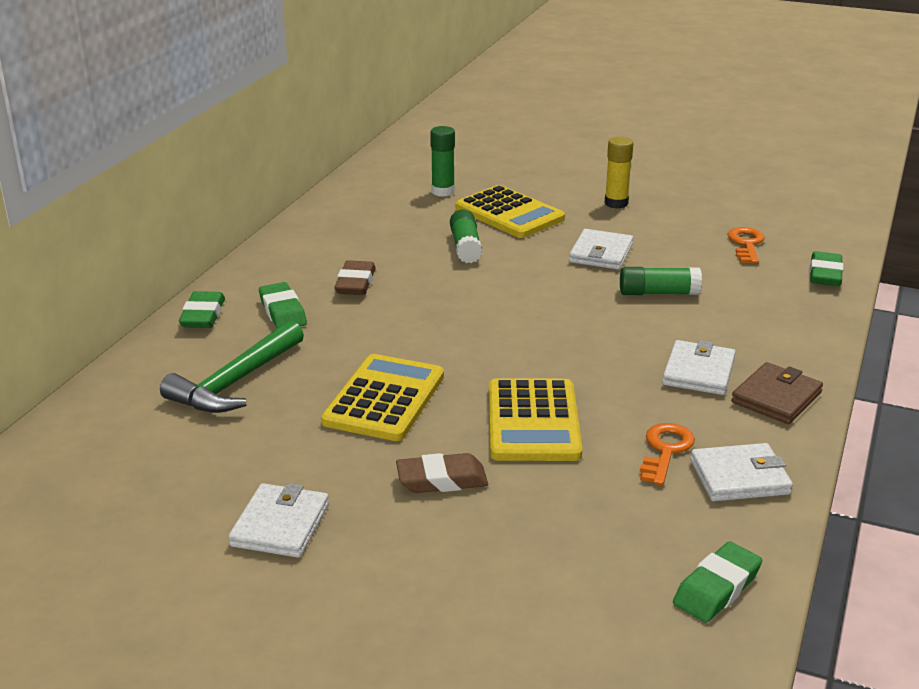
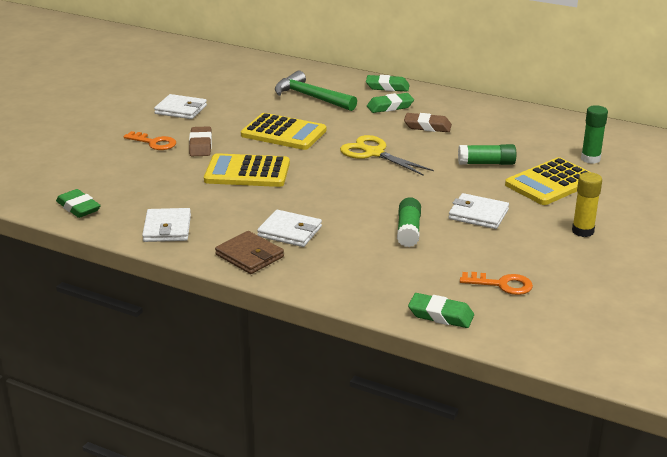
camera: 95 degrees right, 0 degrees up
(448, 320) = (374, 153): none -> yellow scissors
(665, 450) = (203, 209): orange key -> orange key (154, 143)

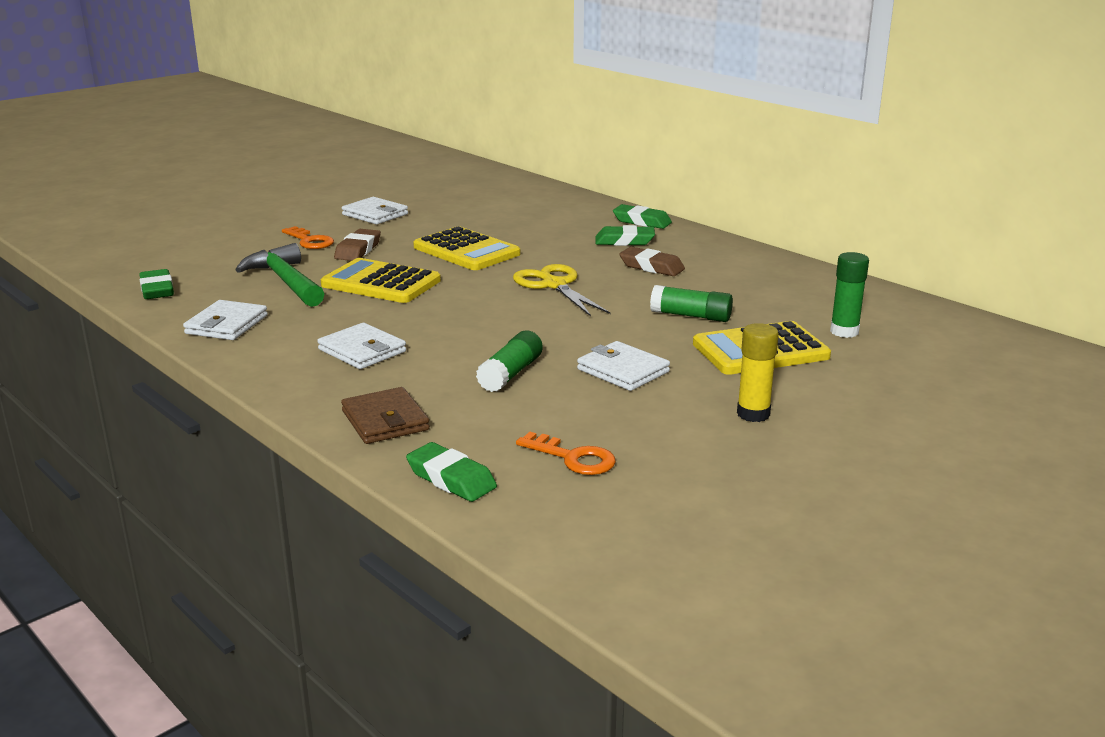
camera: 20 degrees right, 5 degrees down
(249, 256) = (286, 368): brown wallet -> brown wallet (385, 420)
(311, 97) = (537, 220): green hammer -> green hammer (286, 281)

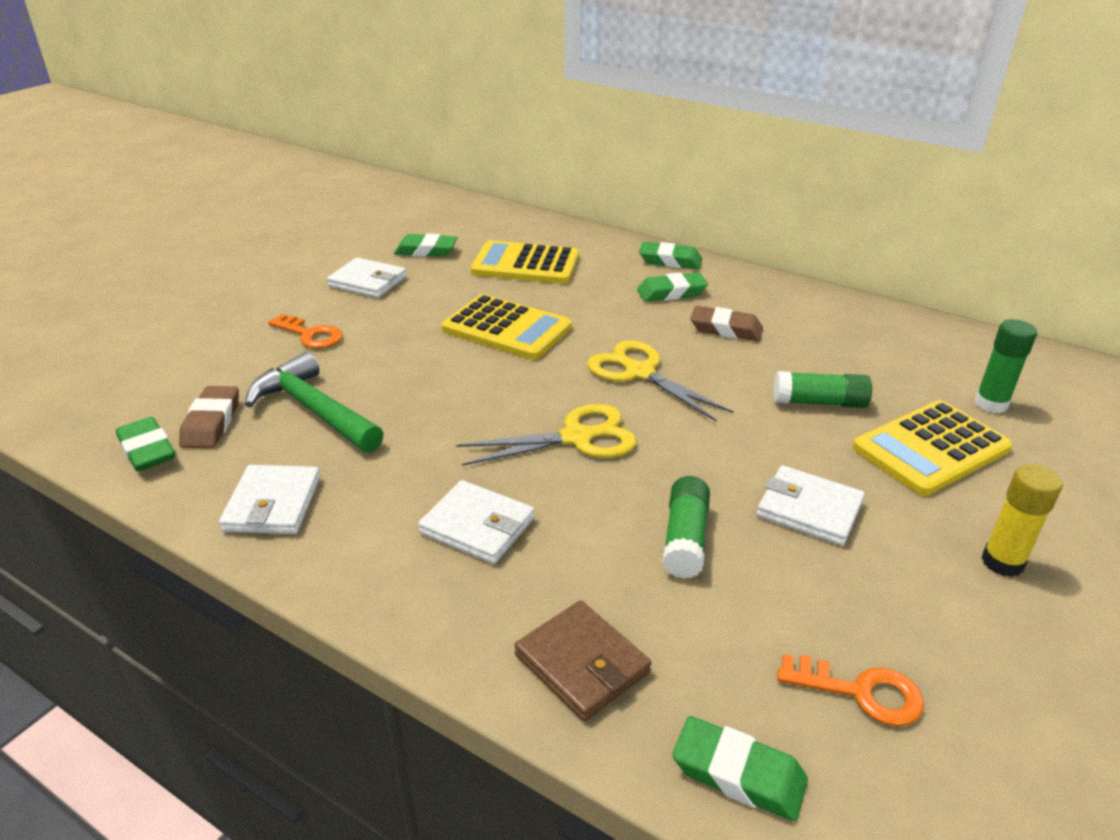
camera: 15 degrees left, 10 degrees up
(358, 250) = (378, 343): brown eraser -> brown eraser (212, 423)
(381, 283) = (435, 396): yellow calculator -> yellow calculator (525, 264)
(436, 199) = (426, 251): none -> green eraser
(472, 315) = (576, 437): none -> yellow scissors

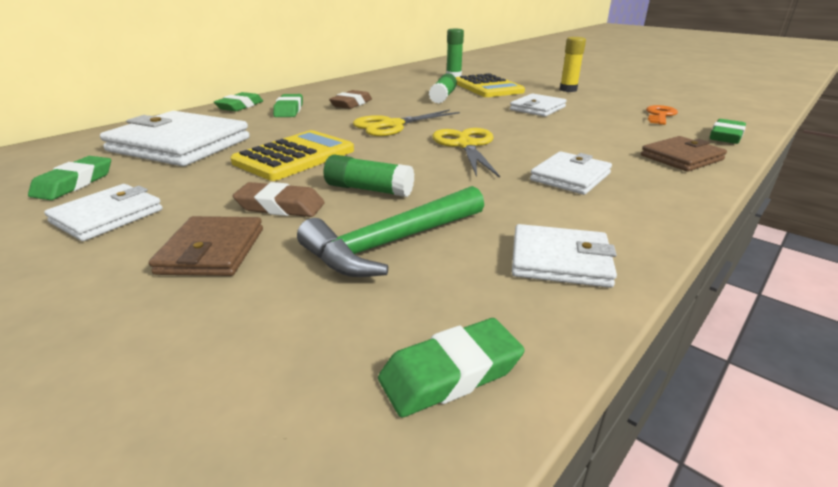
camera: 80 degrees left, 5 degrees down
(212, 423) = (394, 316): brown eraser -> brown eraser (280, 206)
(310, 335) = (212, 251): orange key -> brown wallet
(525, 264) = (180, 145): yellow calculator -> white wallet
(685, 539) = (568, 130): green glue stick -> green glue stick (369, 189)

